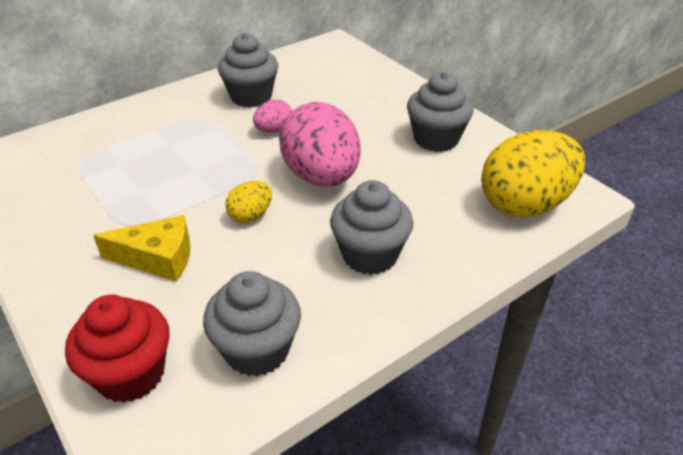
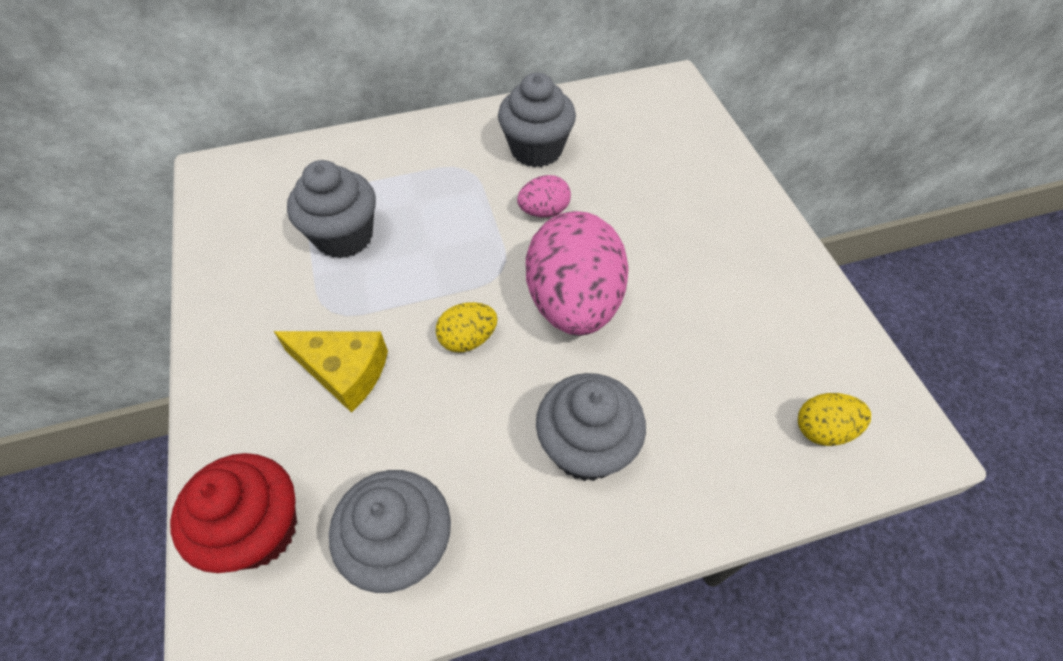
camera: 20 degrees right, 15 degrees up
(436, 139) = (745, 281): grey cupcake -> grey cupcake (344, 236)
(525, 204) = (823, 429): yellow egg -> yellow egg, size x0.46

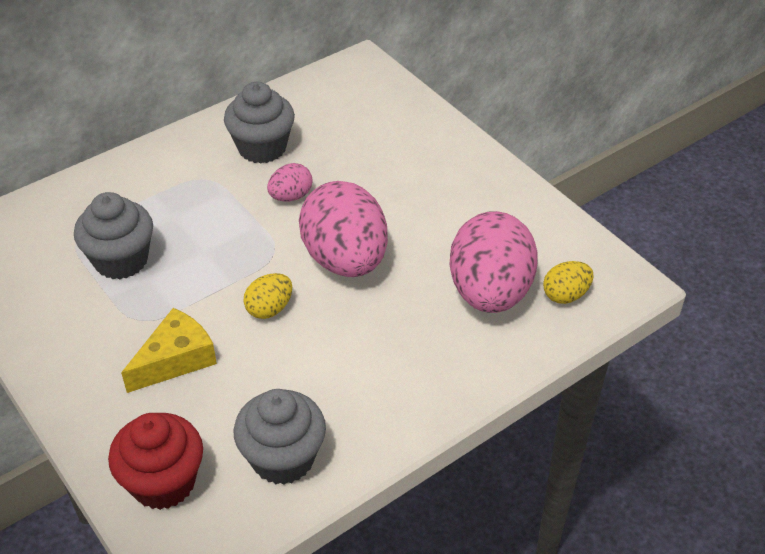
camera: 20 degrees left, 10 degrees down
(344, 371) = (175, 359): yellow cheese -> yellow cheese turned 45 degrees counterclockwise
(586, 447) = (396, 356): grey cupcake -> none
(727, 396) = (490, 292): none -> pink egg

